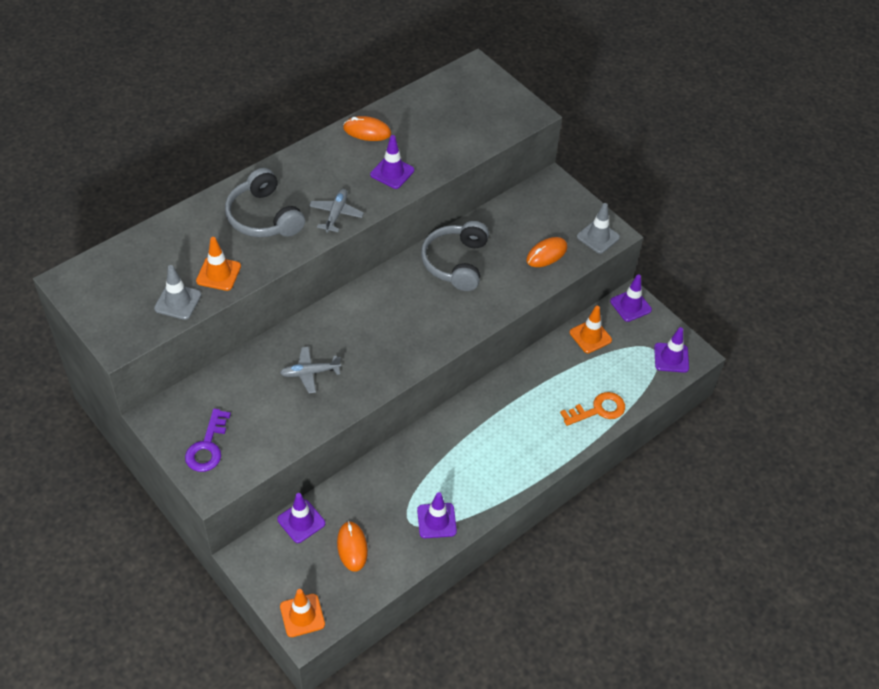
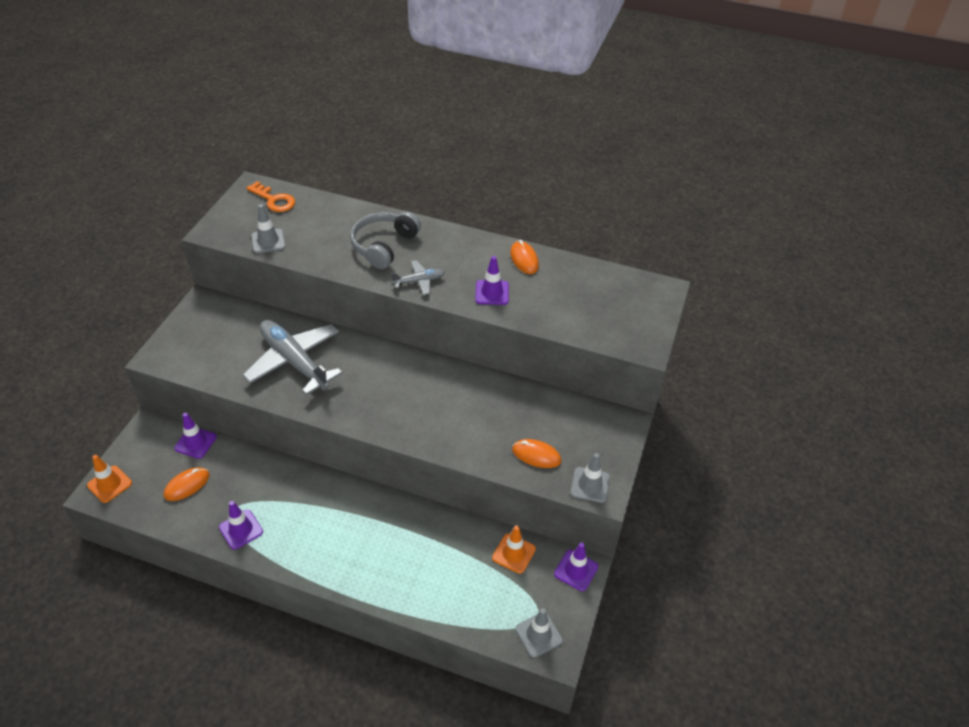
camera: 60 degrees right, 5 degrees down
(207, 447) = (190, 338): purple key -> none
(218, 274) = (309, 248): orange traffic cone -> none
(310, 373) = (294, 361): grey plane -> grey plane, size x2.10
(456, 262) = (474, 397): grey headphones -> none
(598, 409) = (433, 598): orange key -> orange key (274, 200)
(671, 358) = (538, 634): purple traffic cone -> grey traffic cone

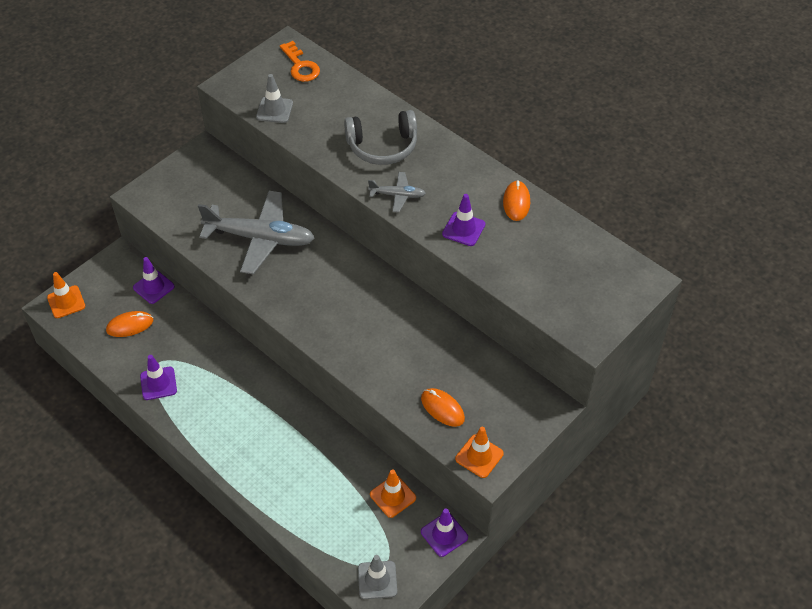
camera: 25 degrees right, 5 degrees up
(294, 361) = (260, 238): grey plane -> grey plane turned 120 degrees clockwise
(384, 246) = (382, 146): grey headphones -> grey headphones turned 150 degrees counterclockwise
(590, 485) = (479, 456): grey traffic cone -> orange traffic cone

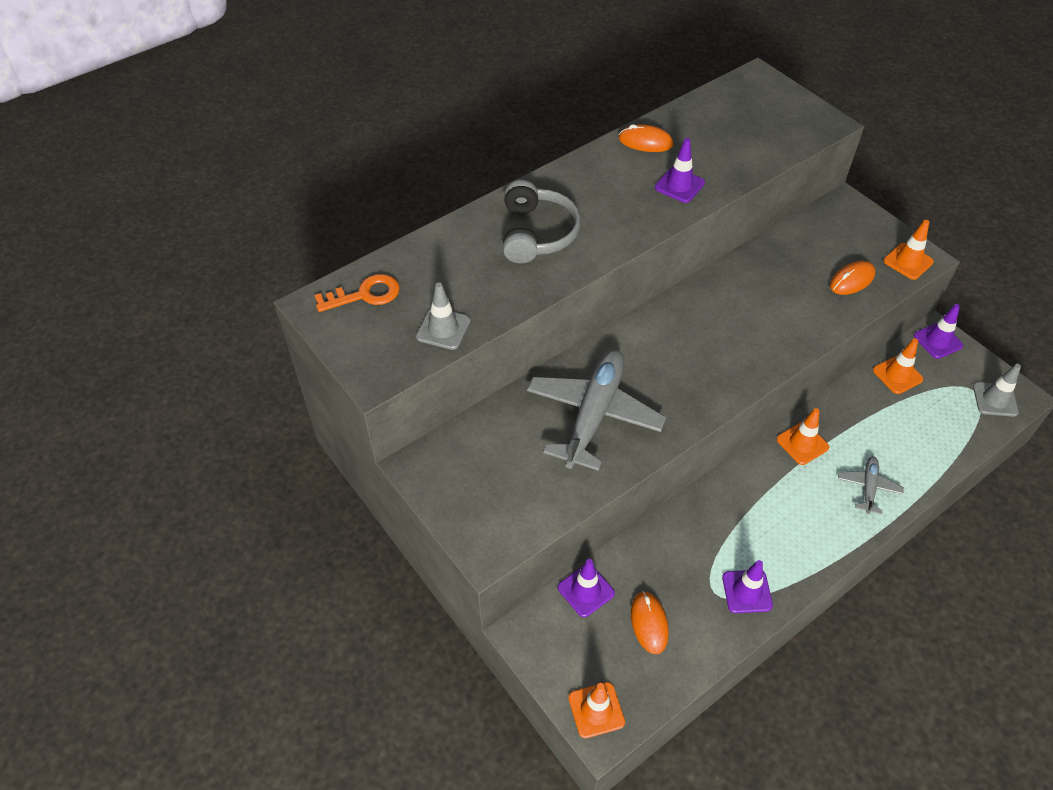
camera: 80 degrees left, 0 degrees up
(301, 419) = (802, 443): none -> orange traffic cone
(397, 195) = (620, 230): grey plane -> grey plane (868, 487)

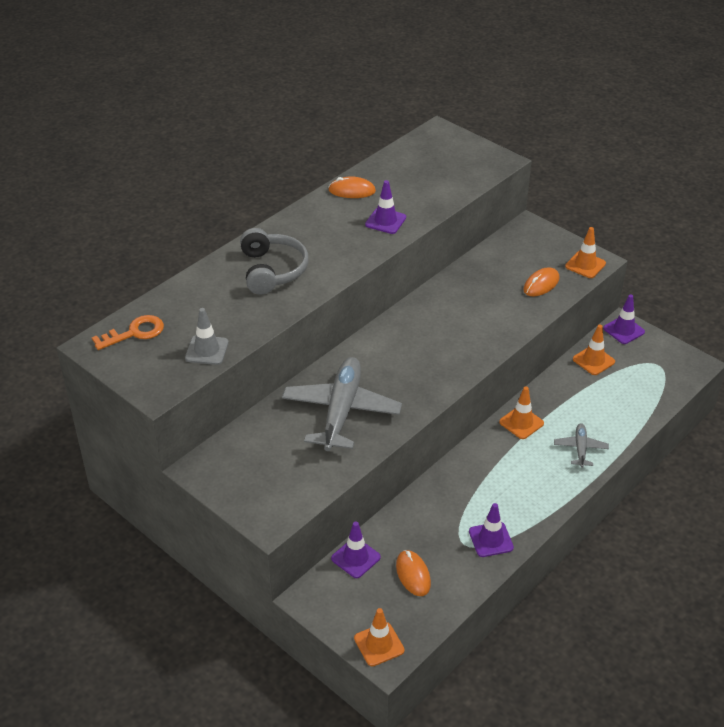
camera: 10 degrees left, 10 degrees down
(995, 399) = (675, 369): grey traffic cone -> none

